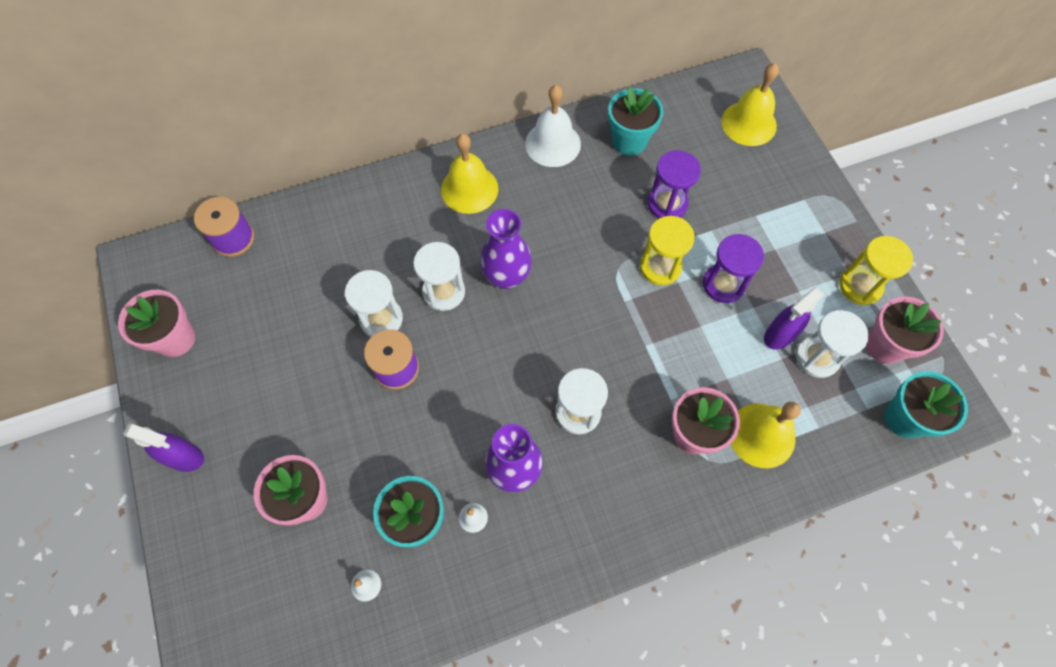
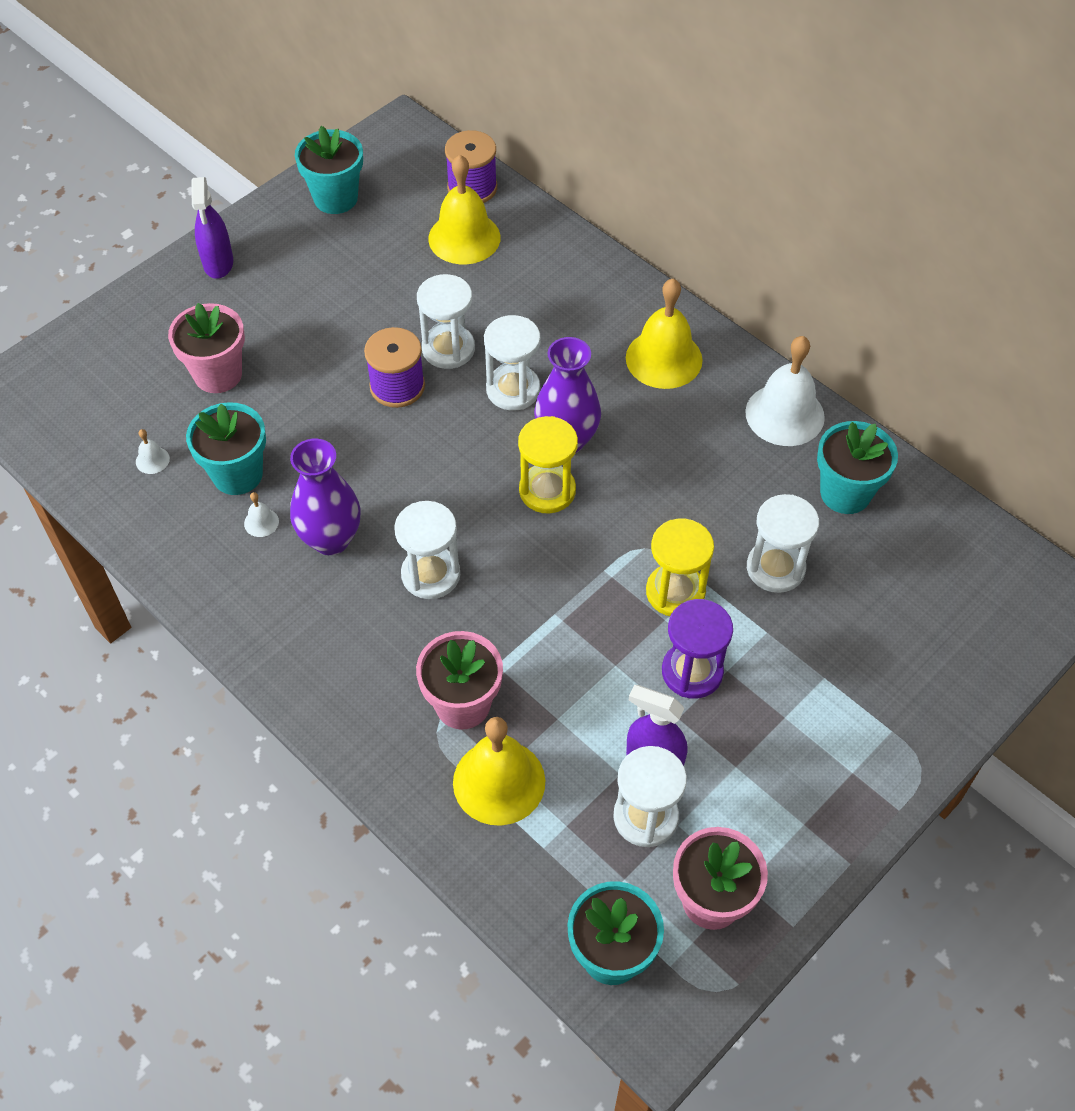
camera: 65 degrees right, 10 degrees down
(175, 339) = (335, 198): pink flower pot -> turquoise flower pot
(667, 204) = (775, 568): purple hourglass -> white hourglass
(749, 123) = (975, 622): yellow bell -> yellow bell (464, 238)
(860, 286) = (790, 843): yellow hourglass -> yellow hourglass (547, 490)

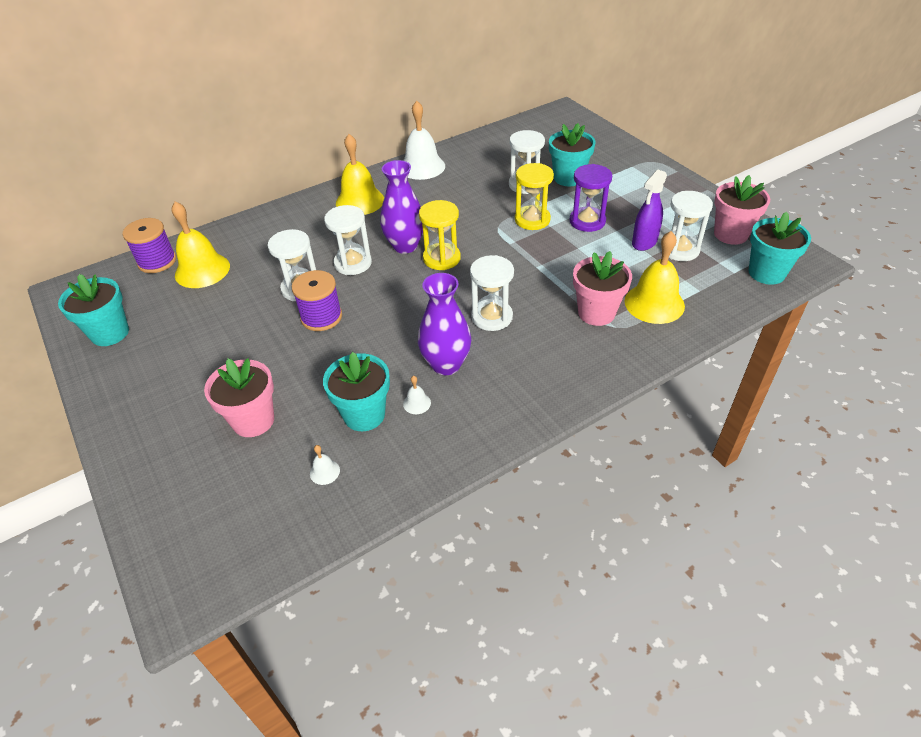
camera: 75 degrees left, 10 degrees down
(218, 263) = (128, 412): purple spray bottle -> none
(845, 493) = (483, 156): turquoise flower pot -> turquoise flower pot (568, 178)

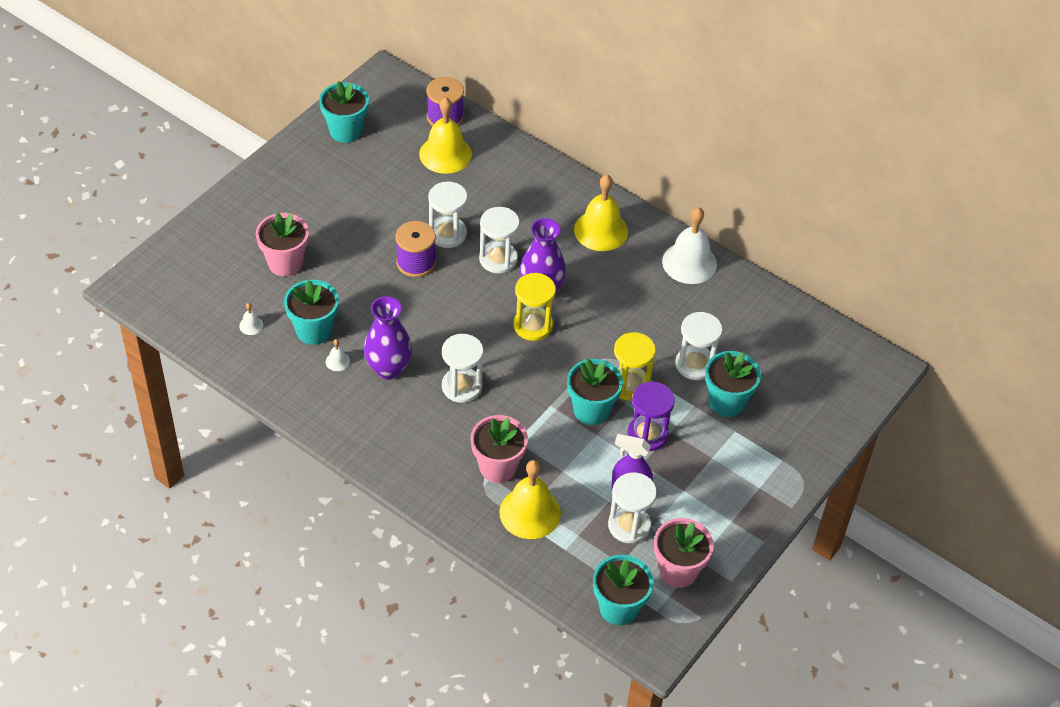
camera: 65 degrees right, 5 degrees up
(551, 245) = (591, 410): none -> turquoise flower pot

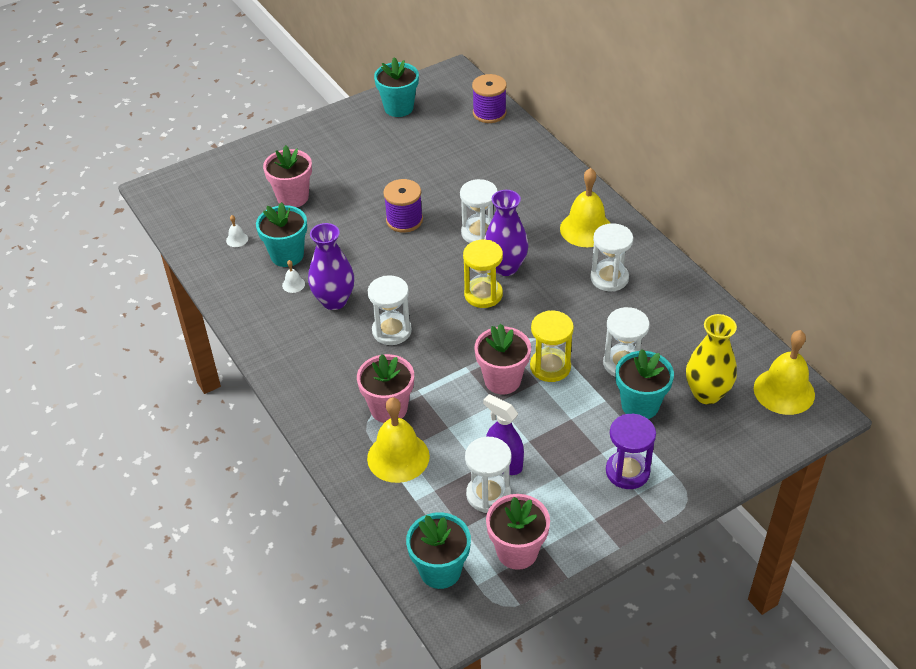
camera: 25 degrees right, 5 degrees down
(445, 154) = (475, 141): yellow bell -> yellow bell (784, 391)
(447, 234) = (444, 203): white hourglass -> white hourglass (609, 278)
(591, 410) = (502, 380): turquoise flower pot -> pink flower pot
(647, 434) = (546, 415): purple hourglass -> purple hourglass (627, 471)
(689, 262) = (659, 273): white bell -> none
(780, 375) = (706, 394): none -> yellow vase

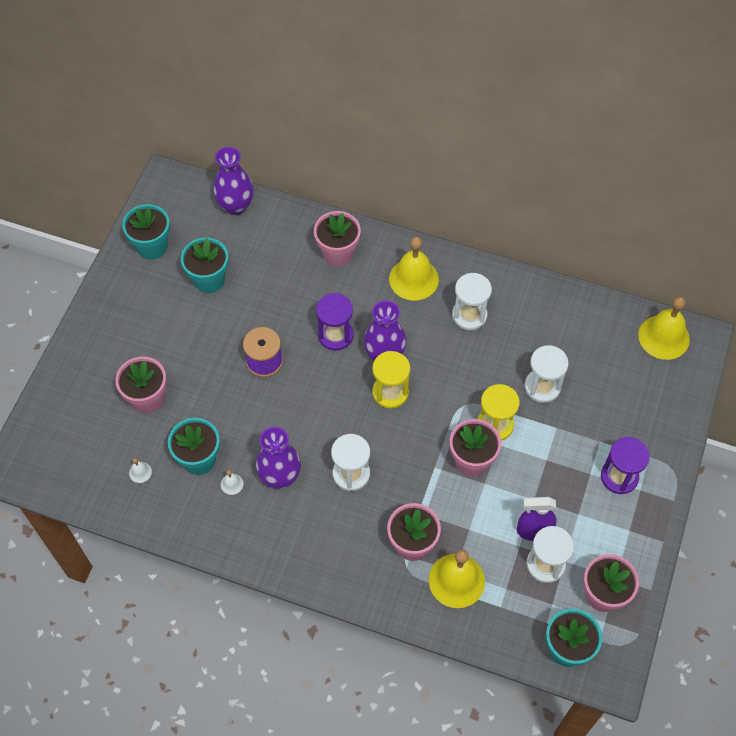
camera: 40 degrees left, 15 degrees up
(479, 233) = (335, 335): white hourglass -> purple hourglass
(489, 113) = (236, 206): purple spool -> purple vase
(539, 181) = (338, 253): none -> pink flower pot
(640, 405) = (582, 415): turquoise flower pot -> turquoise flower pot (209, 280)
(706, 394) = (617, 374): yellow vase -> none

